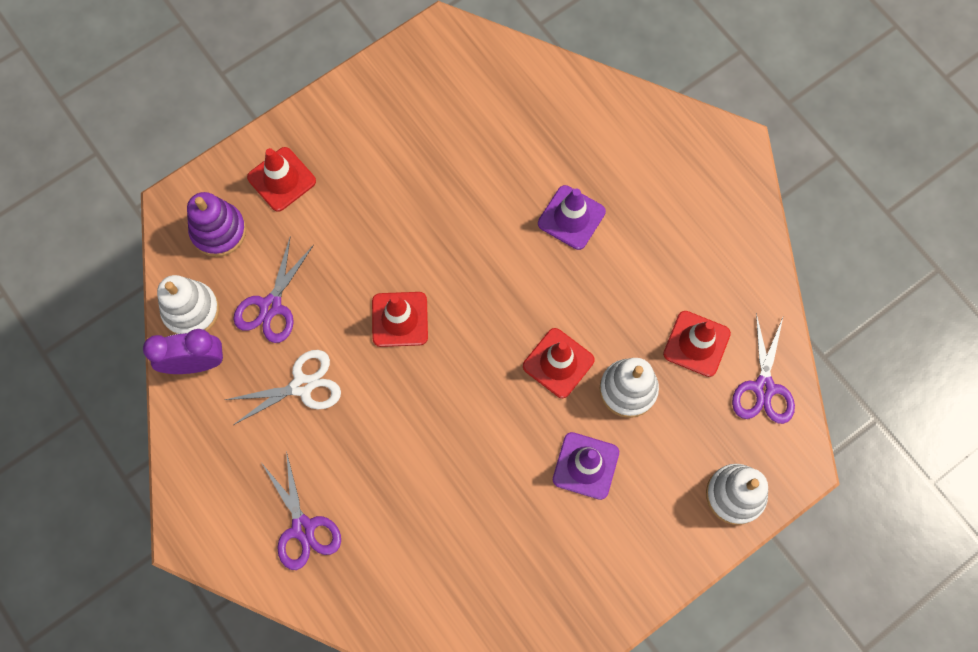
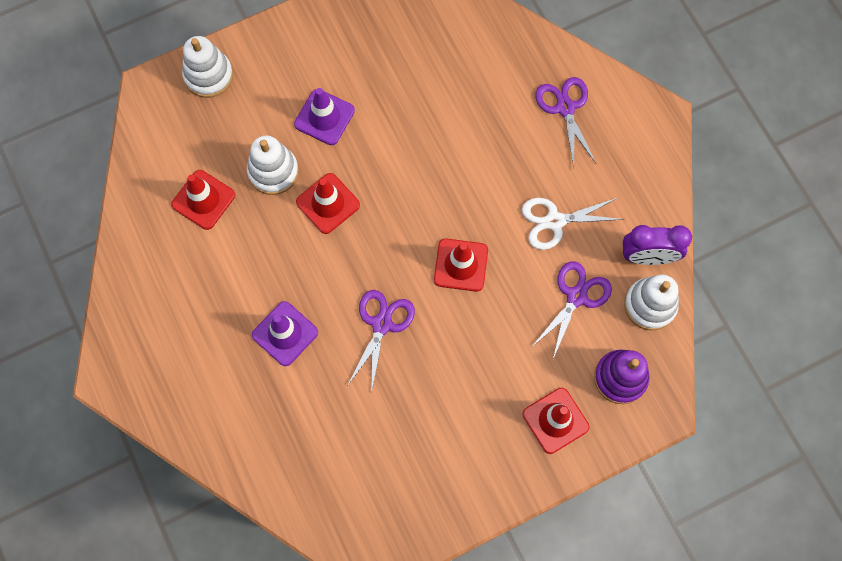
camera: 170 degrees left, 0 degrees up
(763, 388) = (158, 154): purple scissors -> purple scissors (382, 324)

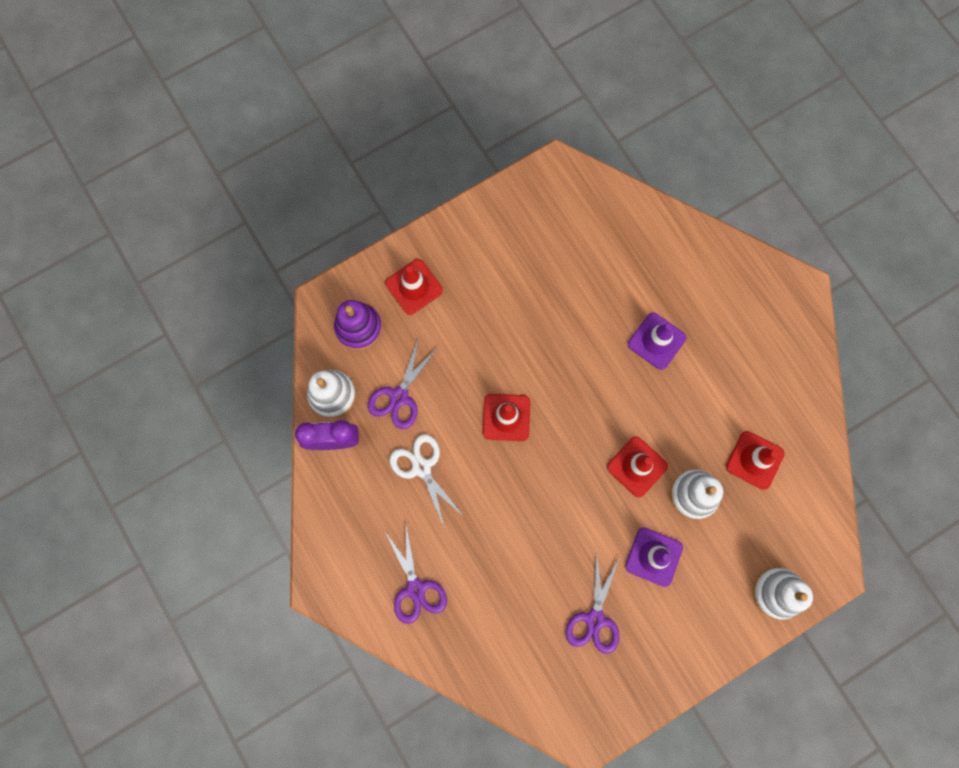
camera: 175 degrees right, 5 degrees up
(382, 324) = (572, 356): purple scissors -> purple scissors (595, 619)
(554, 221) = (421, 467): white scissors -> white scissors turned 105 degrees counterclockwise

